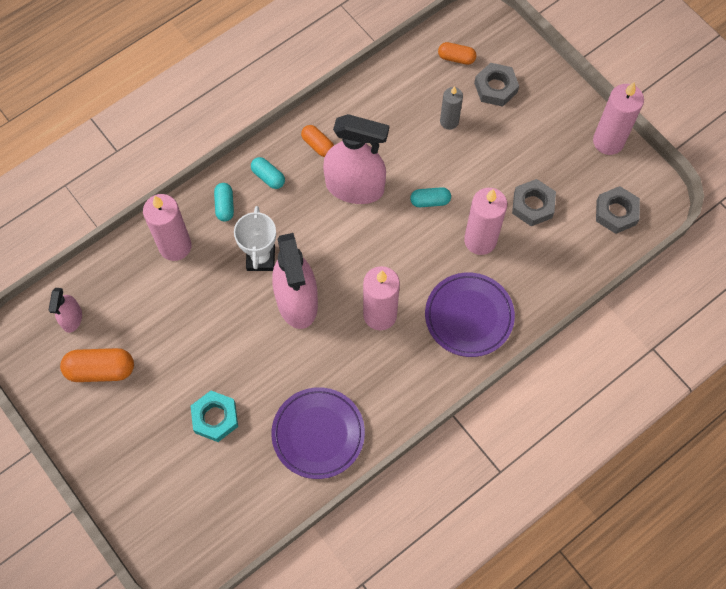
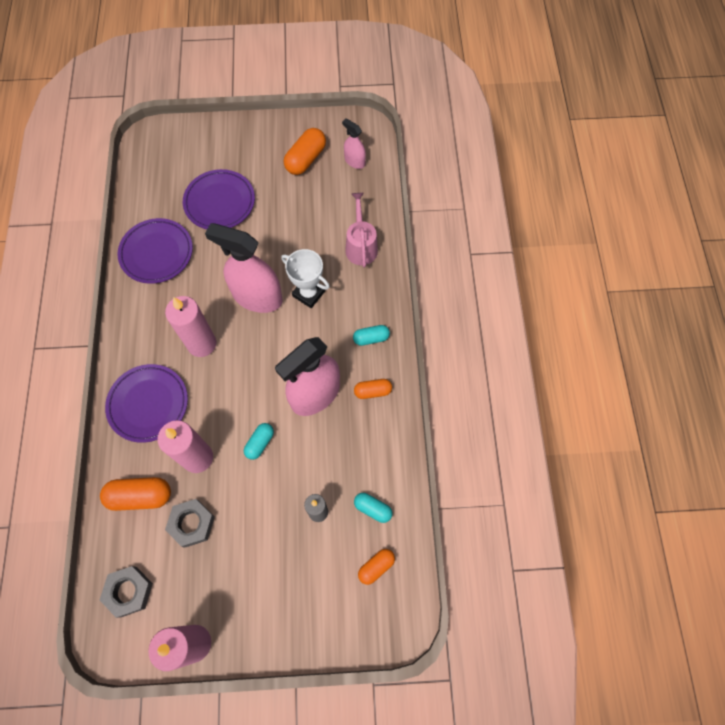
camera: 125 degrees right, 0 degrees up
(175, 246) = (361, 246): pink candle -> pink watering can
(215, 418) = (220, 202): turquoise nut -> purple plate
(225, 206) = (369, 295): turquoise capsule -> turquoise capsule (372, 509)
(495, 88) = (321, 580): grey nut -> none
(545, 260) = (140, 496): none -> orange capsule

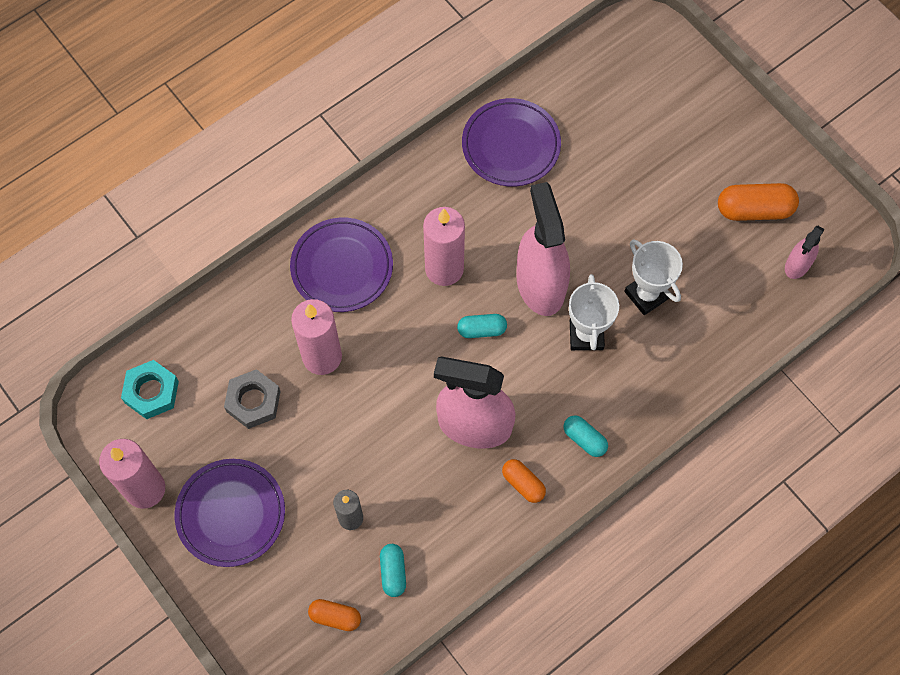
camera: 55 degrees right, 0 degrees up
(129, 591) = (151, 392): grey nut -> turquoise nut
(140, 496) = (246, 332): orange capsule -> none
(220, 202) = (622, 161): purple plate -> purple plate (231, 514)
(260, 443) = (381, 407): turquoise capsule -> turquoise capsule (482, 330)
(310, 246) = (646, 295): none -> white trophy
(354, 161) = (797, 265): pink spray bottle -> pink spray bottle turned 150 degrees counterclockwise
(361, 246) = (690, 349): pink watering can -> none

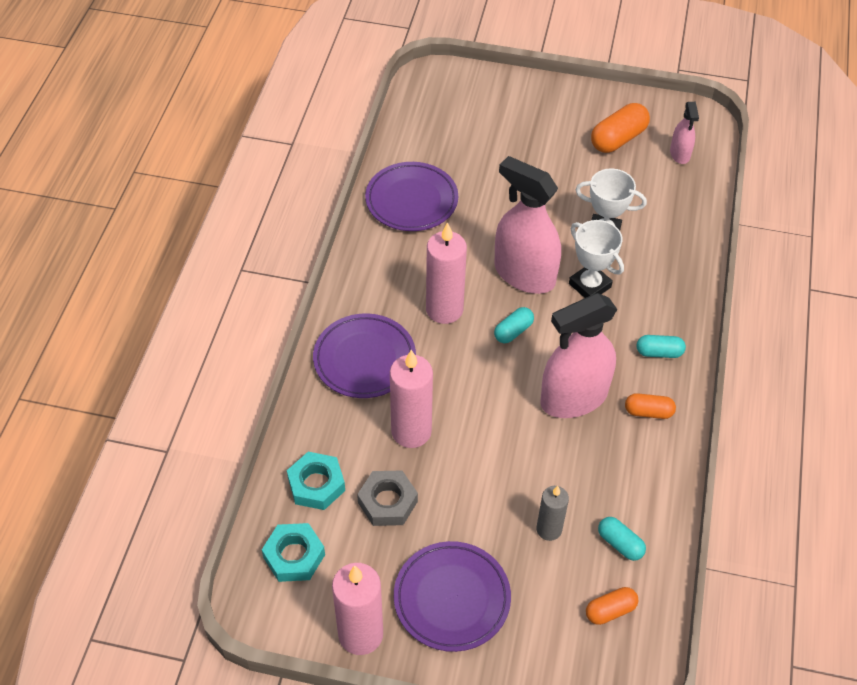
camera: 40 degrees left, 15 degrees down
(215, 347) = (316, 484): none -> turquoise nut

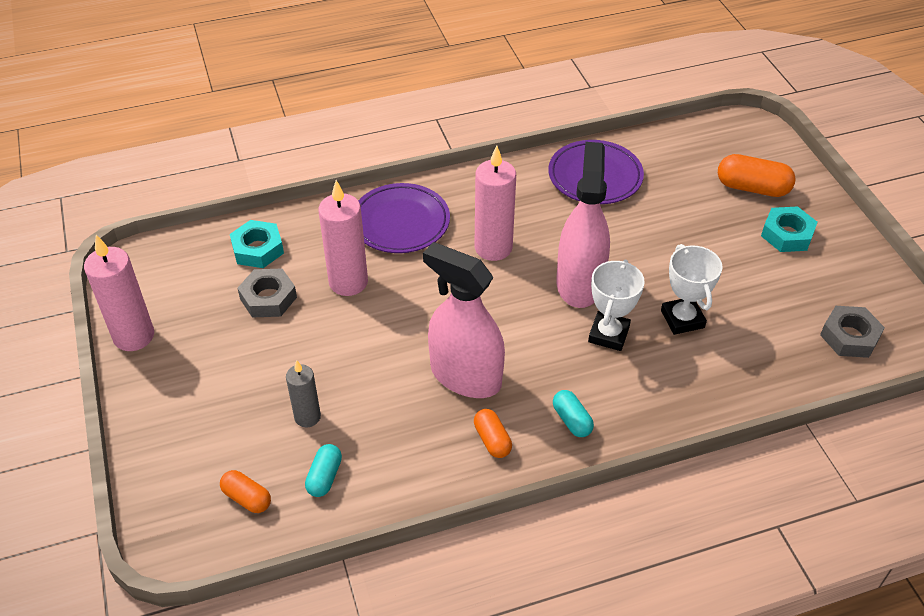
camera: 60 degrees right, 5 degrees down
(294, 556) = (184, 266): turquoise nut -> turquoise nut (787, 234)
(452, 598) = (198, 379): purple plate -> none
(513, 331) = (507, 302): turquoise capsule -> none
(618, 139) = (817, 281): orange capsule -> orange capsule (752, 188)
(680, 154) = (849, 336): pink spray bottle -> grey nut

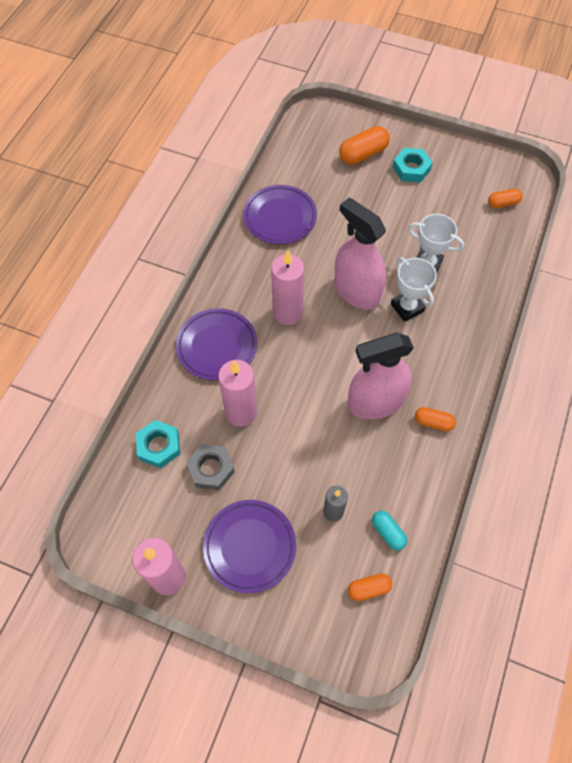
camera: 50 degrees left, 15 degrees up
(213, 375) = (250, 546): none -> purple plate
(571, 420) = (452, 372): turquoise capsule -> none
(849, 336) = (503, 203): grey nut -> orange capsule

